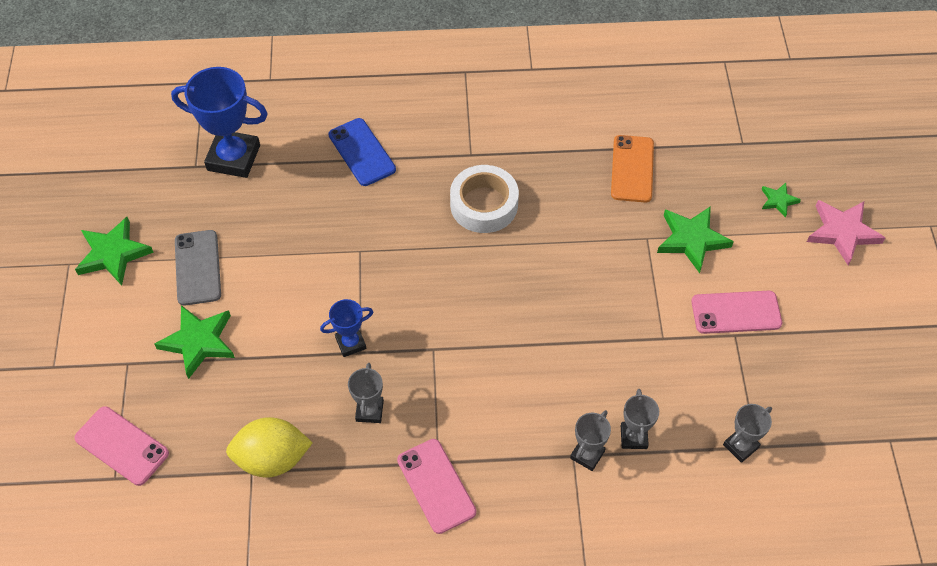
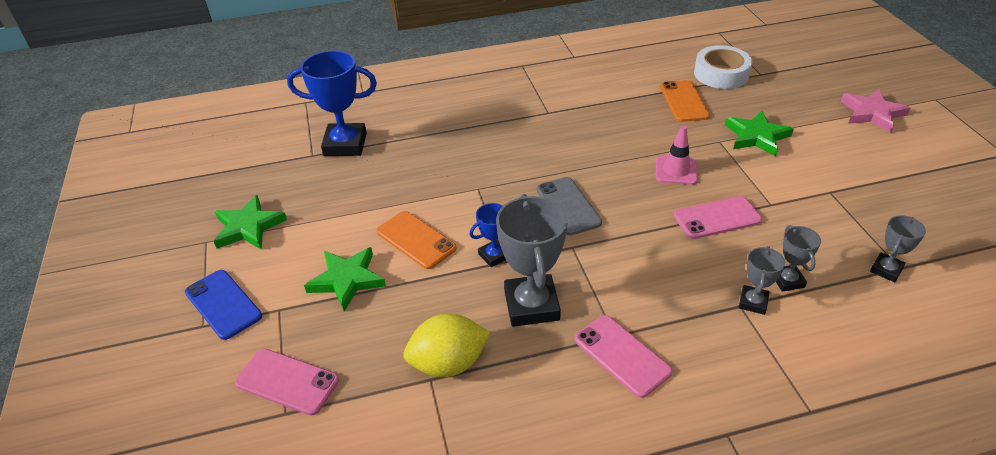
camera: 10 degrees left, 15 degrees down
(197, 268) = (332, 224): grey phone -> grey phone (568, 206)
(278, 306) = (416, 240): none -> orange phone
(362, 152) = (456, 124): blue phone -> blue phone (223, 304)
(369, 411) = (531, 305): grey trophy -> grey trophy, size x1.92
(484, 205) = (573, 141): white tape -> white tape (721, 74)
(580, 270) = (676, 170): none -> pink traffic cone
(736, 312) = (821, 177): pink phone -> pink phone (717, 218)
(778, 201) = (810, 102): green star -> none

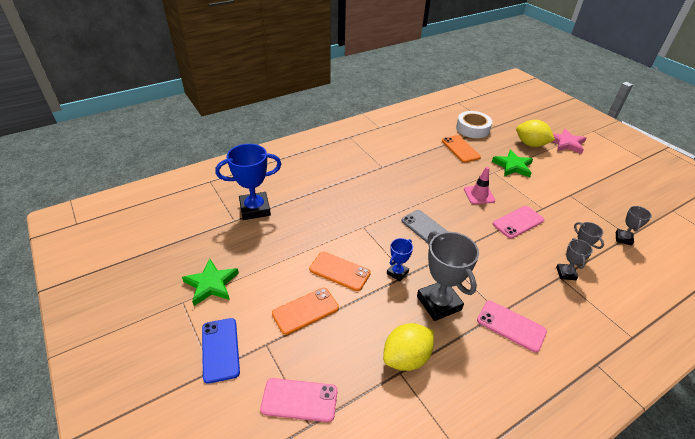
camera: 20 degrees left, 0 degrees up
(223, 304) = (220, 349): blue phone -> blue phone turned 45 degrees clockwise
(347, 280) = (305, 311): green star -> orange phone
(807, 108) = (530, 144): none -> yellow lemon

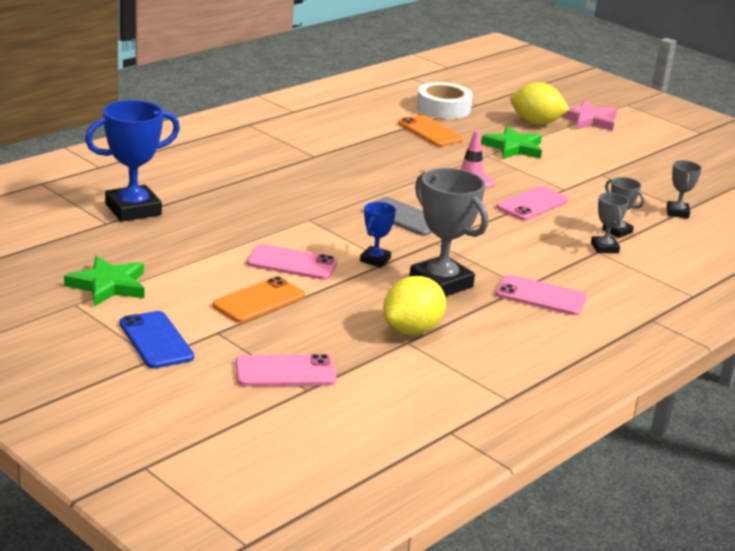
camera: 15 degrees left, 15 degrees down
(339, 271) = (292, 263): orange phone -> pink phone

